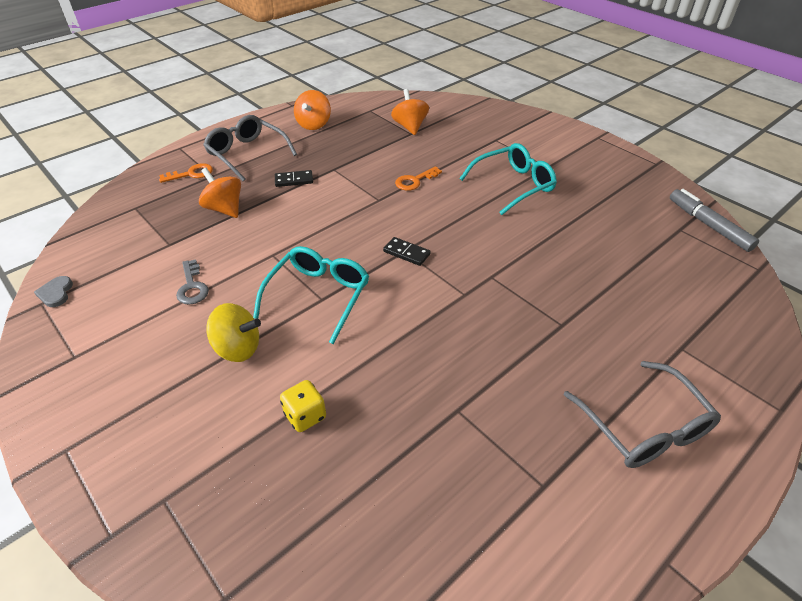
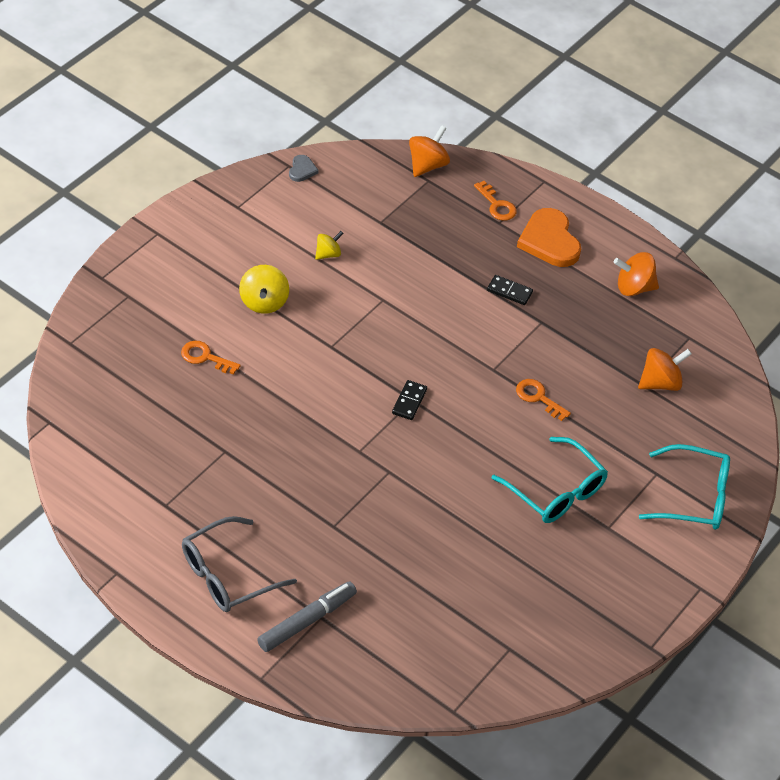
camera: 75 degrees right, 5 degrees up
(56, 293) = (302, 170): grey heart -> grey heart turned 120 degrees clockwise
(192, 286) = (328, 254): grey key -> yellow spinning top
(225, 209) = (444, 247): orange spinning top -> orange spinning top (427, 165)
(247, 154) = (549, 241): grey glasses -> orange heart
(294, 180) = (509, 291): black domino -> black domino turned 45 degrees counterclockwise
(305, 416) = (205, 357): yellow dice -> orange key
(318, 296) = (334, 343): turquoise glasses -> turquoise glasses (694, 497)
(708, 225) = (525, 679): grey marker -> grey marker (307, 621)

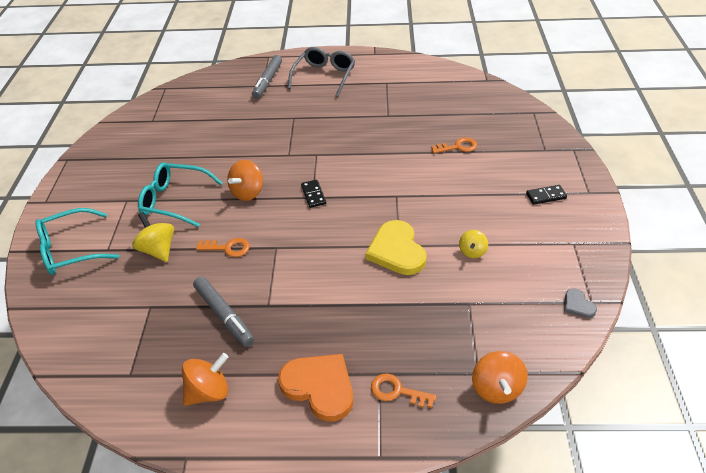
camera: 150 degrees right, 5 degrees down
(263, 302) = (469, 194): yellow spinning top -> yellow spinning top (158, 250)
(390, 296) = (397, 250): none -> yellow heart
(509, 291) = (314, 313): black domino -> black domino (546, 196)
(585, 337) = (224, 315): none -> grey marker
(660, 383) = (137, 317): orange spinning top -> orange spinning top (248, 192)

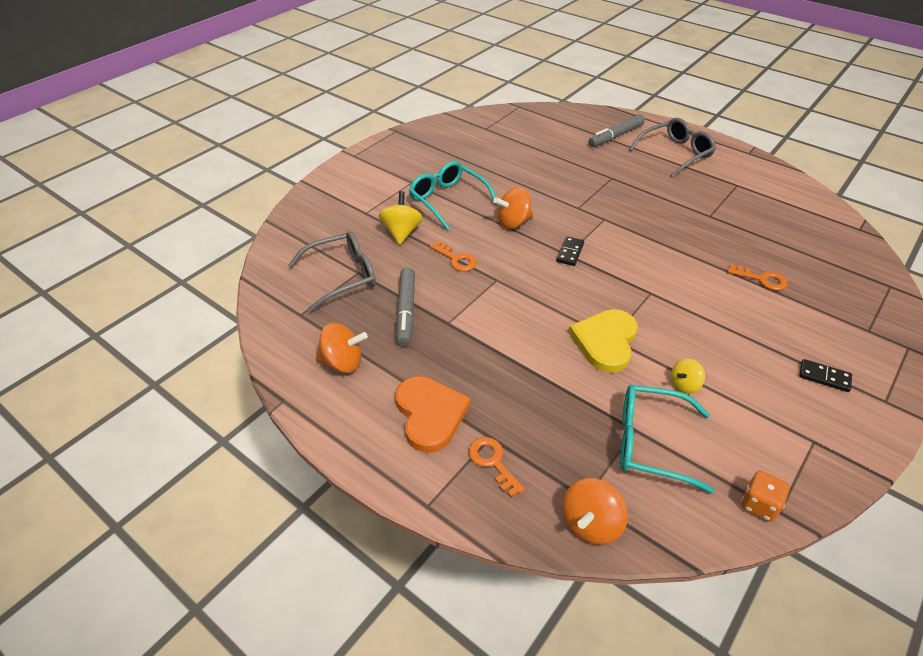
camera: 35 degrees right, 0 degrees up
(71, 250) = (340, 200): turquoise glasses -> turquoise glasses (651, 443)
(138, 318) = (342, 276): none -> grey glasses
(578, 305) = (759, 504): grey heart -> orange dice

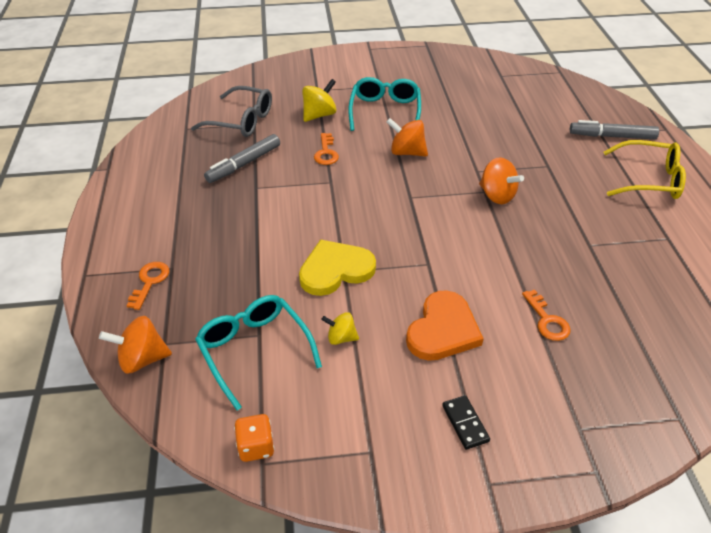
camera: 45 degrees right, 0 degrees up
(343, 362) = (165, 169): orange spinning top -> orange spinning top (497, 195)
(430, 414) = (161, 230): orange heart -> orange heart (443, 330)
(570, 252) = (414, 197): black domino -> none
(675, 153) = (649, 180): grey glasses -> yellow glasses

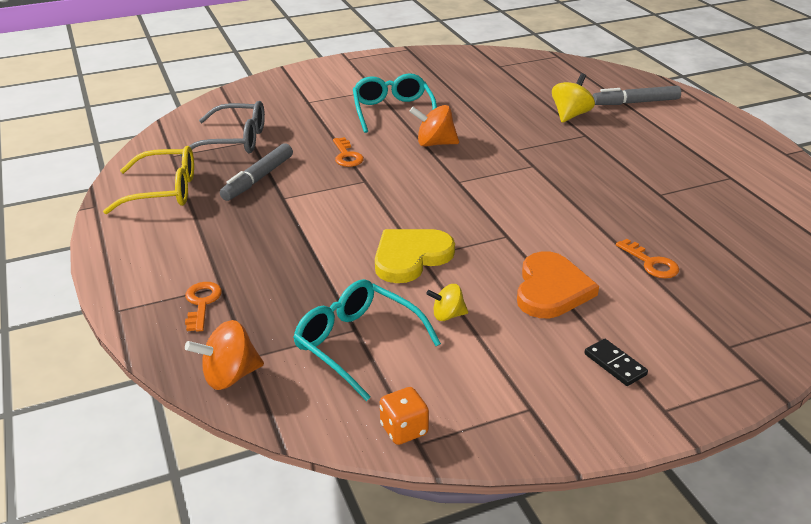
camera: 15 degrees left, 10 degrees down
(319, 115) = (322, 123): yellow spinning top -> yellow spinning top (570, 115)
(497, 195) = (547, 167): orange spinning top -> none
(649, 180) = (688, 133): yellow glasses -> yellow glasses (164, 191)

